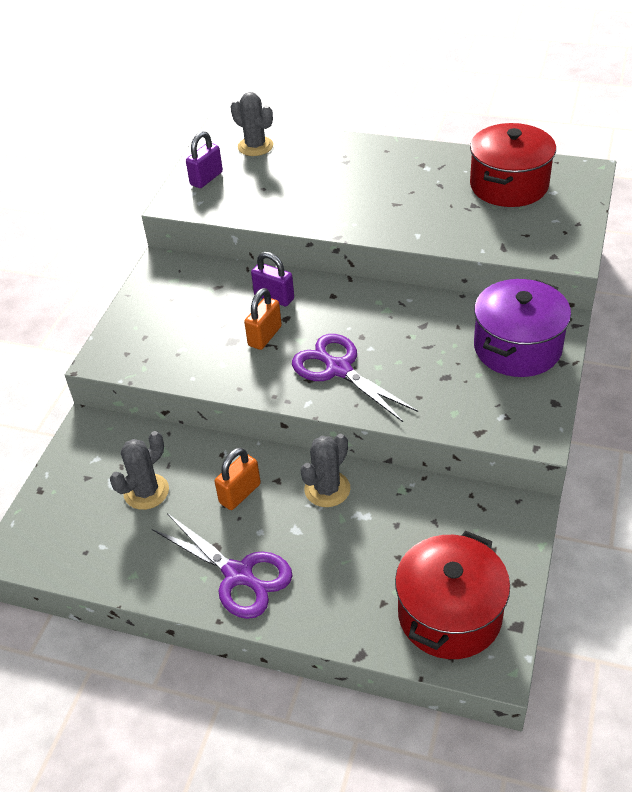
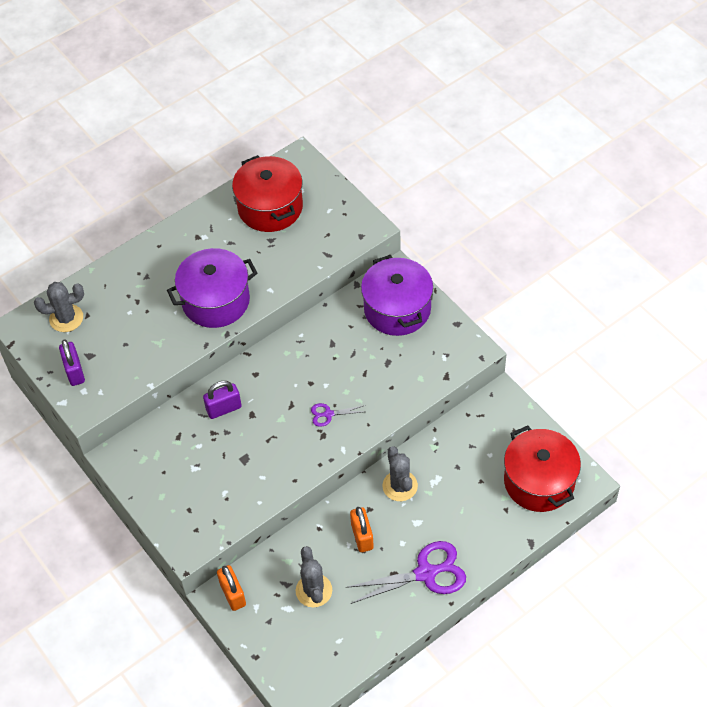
camera: 55 degrees left, 10 degrees up
(265, 336) = (258, 437): orange padlock -> orange padlock (233, 594)
(338, 369) = (328, 414): purple scissors -> purple scissors, size x0.48
(366, 211) = (216, 301): none -> purple pot

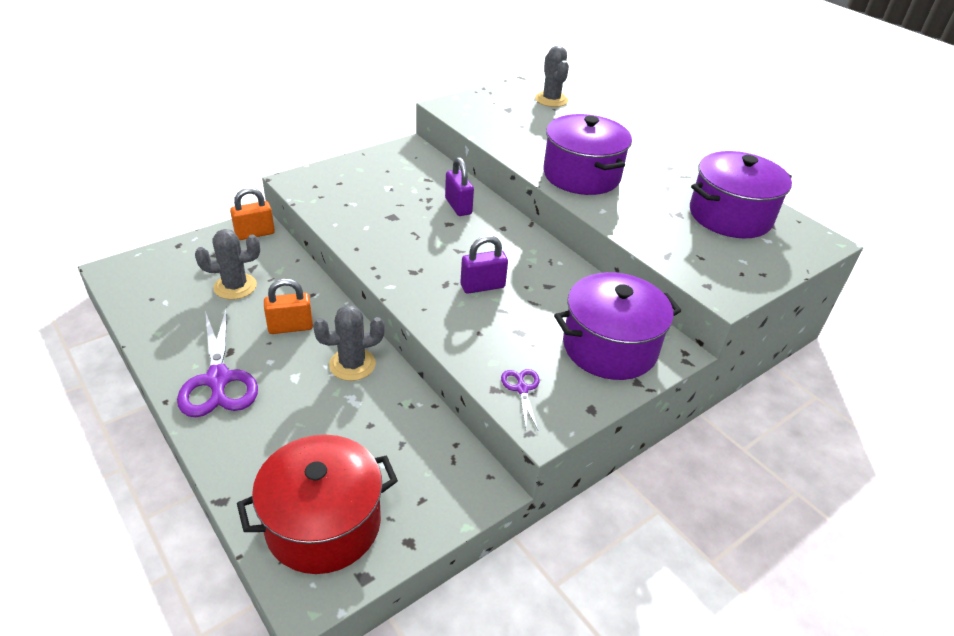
camera: 85 degrees right, 15 degrees down
(75, 371) = (489, 102): purple padlock -> purple padlock (482, 286)
(270, 207) = (730, 216): red pot -> purple pot
(328, 414) = (442, 277): purple scissors -> purple scissors (522, 389)

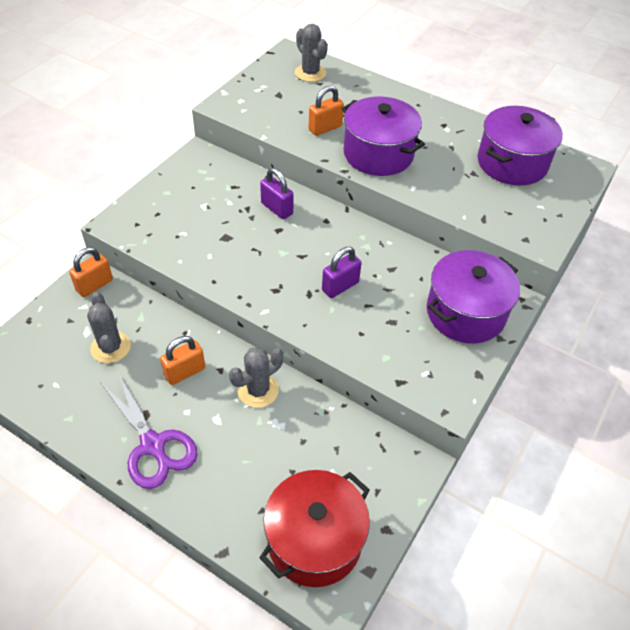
camera: 20 degrees left, 10 degrees up
(235, 286) = (110, 347): grey cactus -> grey cactus turned 75 degrees counterclockwise
(522, 389) = (419, 374): purple scissors -> none
(538, 143) = (325, 128): none -> orange padlock

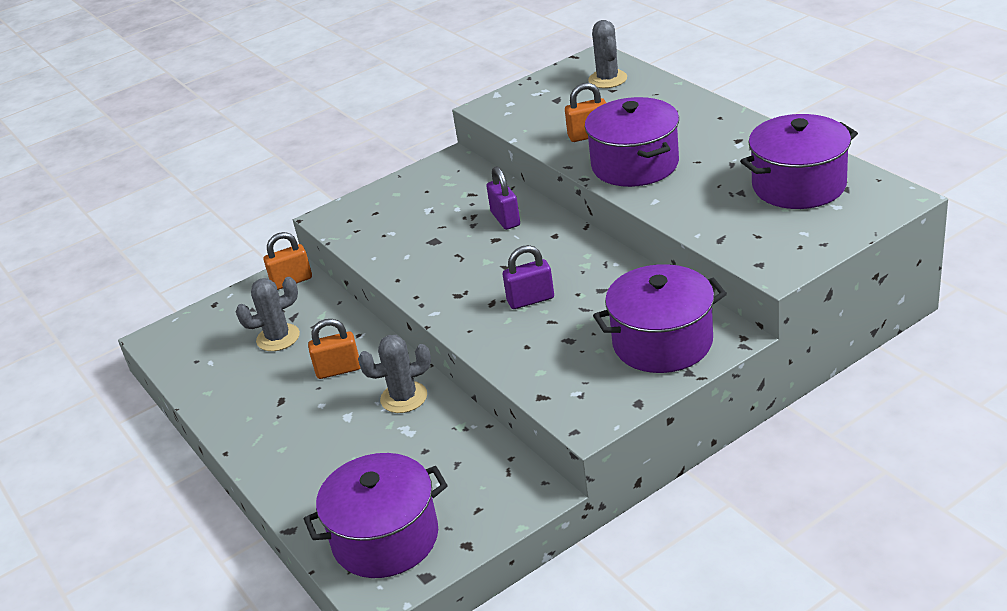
camera: 30 degrees right, 15 degrees down
(110, 347) = (278, 338): grey cactus -> grey cactus turned 60 degrees clockwise
(153, 445) = (273, 428): purple scissors -> none
(314, 540) = (385, 538): red pot -> purple pot

